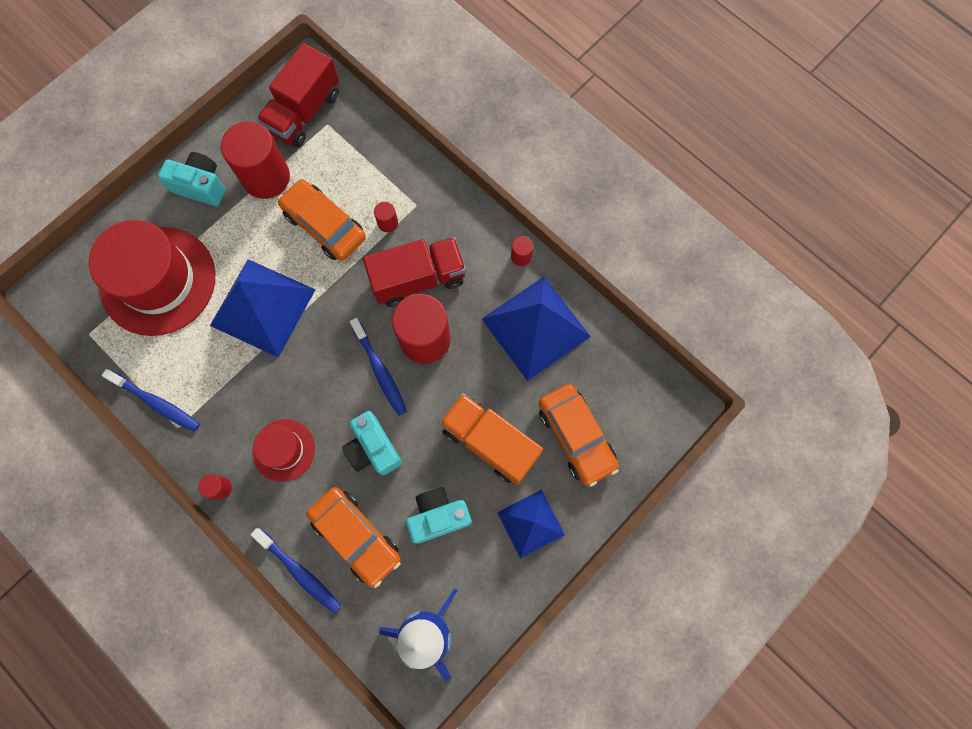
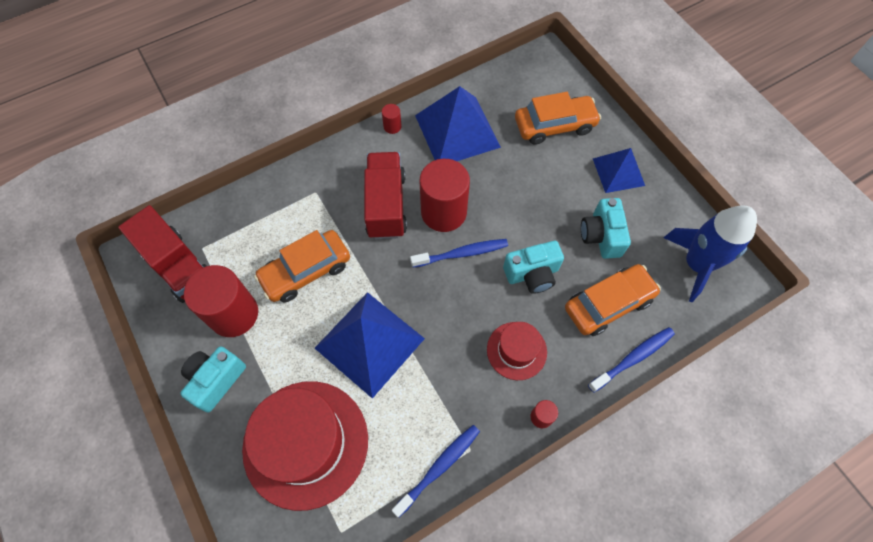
camera: 75 degrees left, 10 degrees down
(387, 223) = (324, 218): red cylinder -> none
(490, 442) = (546, 184): orange truck -> none

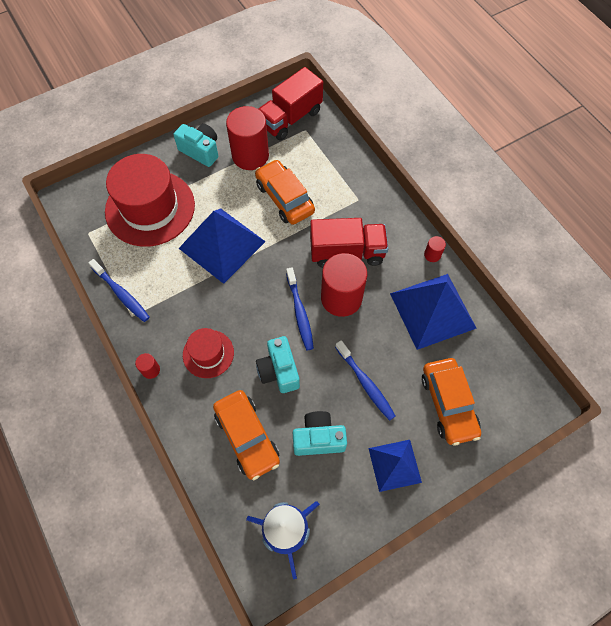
camera: 90 degrees right, 0 degrees up
(633, 358) = (194, 453): blue toothbrush -> blue toothbrush (365, 383)

